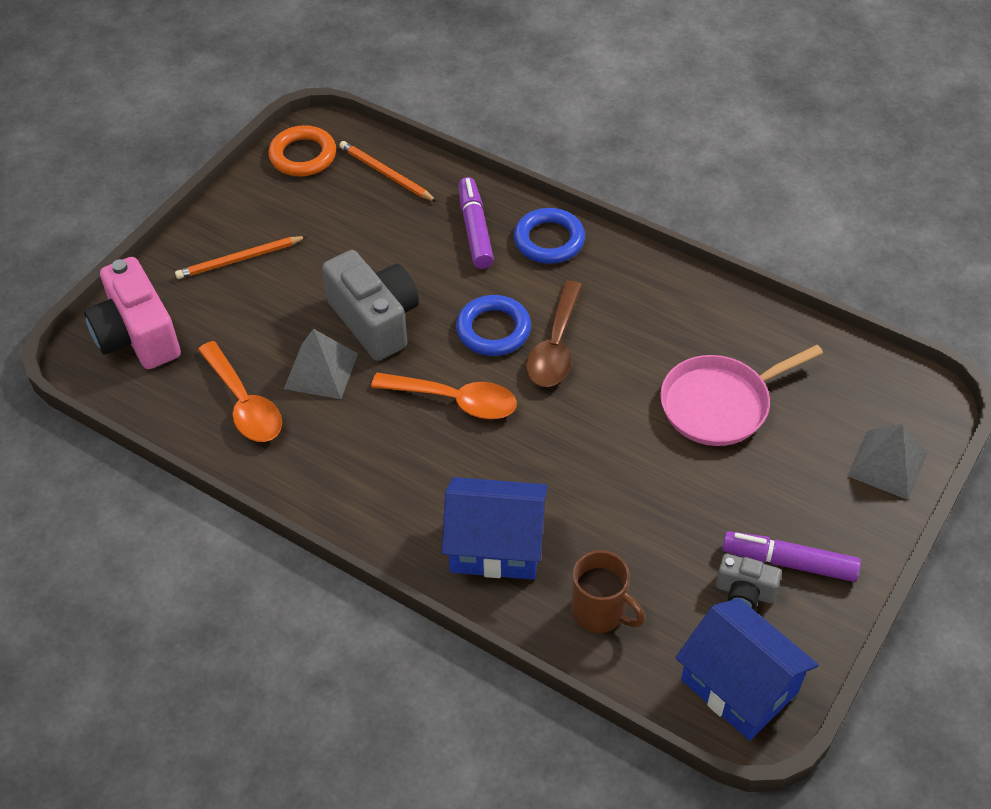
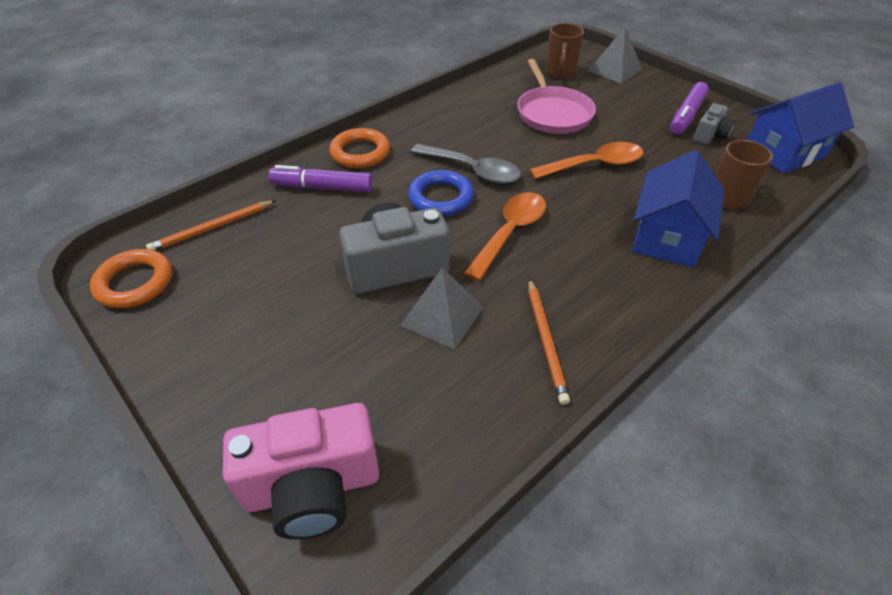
camera: 75 degrees left, 5 degrees down
(239, 260) = (249, 361): orange pencil -> orange pencil (546, 341)
(244, 404) = (464, 387): orange spoon -> orange spoon (594, 165)
(549, 240) = (360, 153): blue ring -> orange ring
(555, 347) = (473, 170): brown spoon -> grey spoon
(842, 397) = (560, 72): none -> brown mug

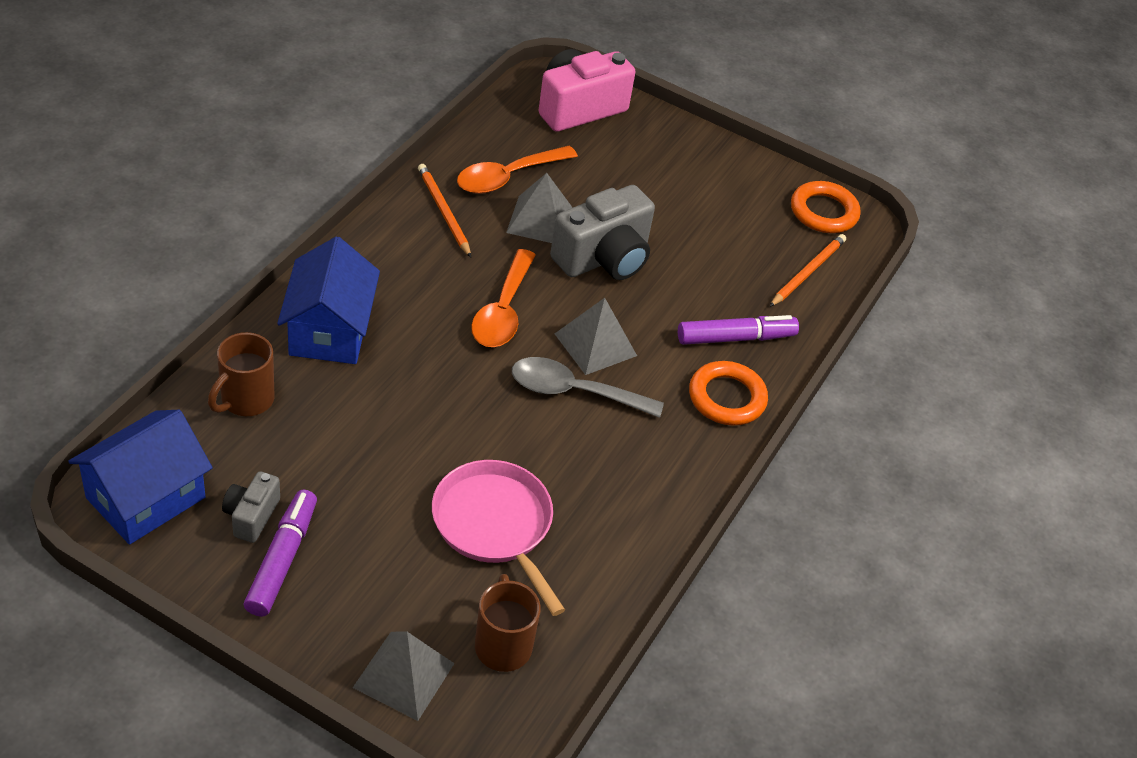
camera: 155 degrees right, 0 degrees up
(441, 198) = (595, 344): blue ring -> grey pyramid
(594, 165) = (420, 427): orange spoon -> orange spoon (507, 177)

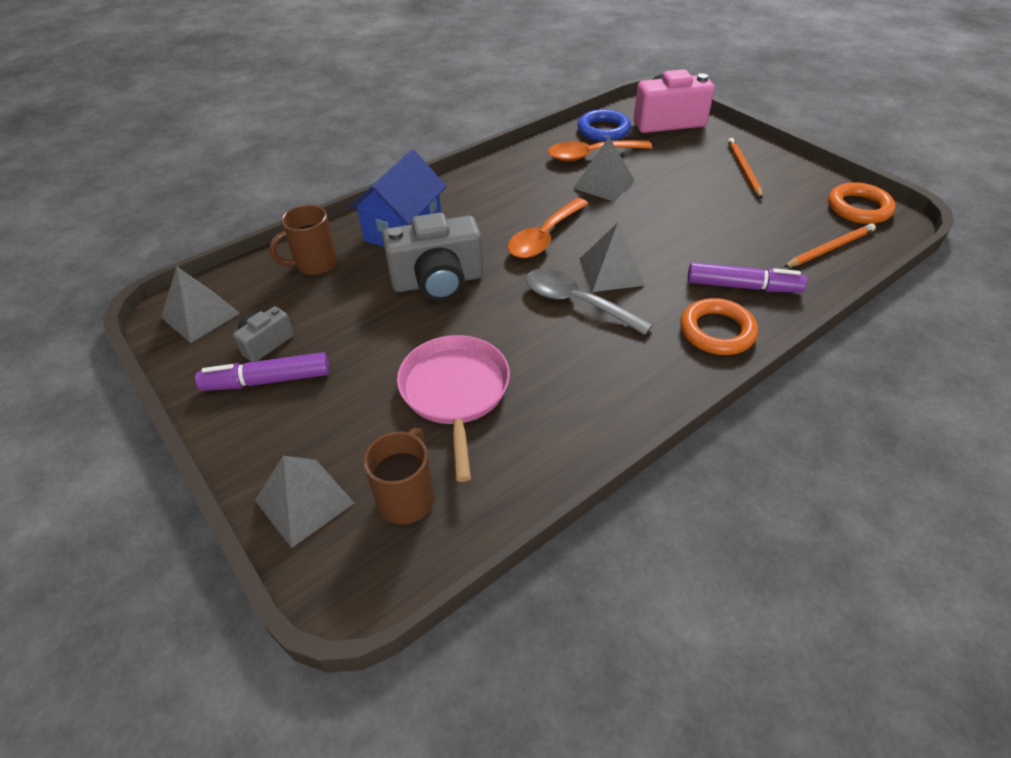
camera: 30 degrees right, 0 degrees up
(146, 498) = (200, 315): blue house -> grey pyramid
(282, 559) = (267, 380): purple marker -> purple marker turned 135 degrees counterclockwise
(443, 212) = (531, 170): orange pencil -> orange pencil (743, 169)
(506, 133) = (603, 130): none -> blue ring
(603, 258) = (645, 214): grey camera -> grey camera (438, 282)

